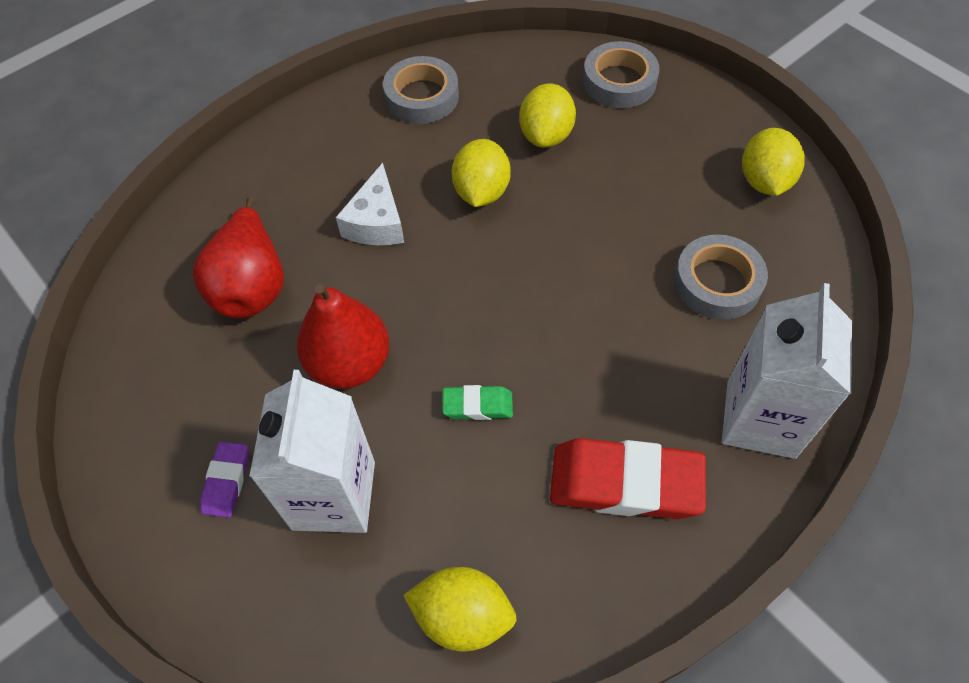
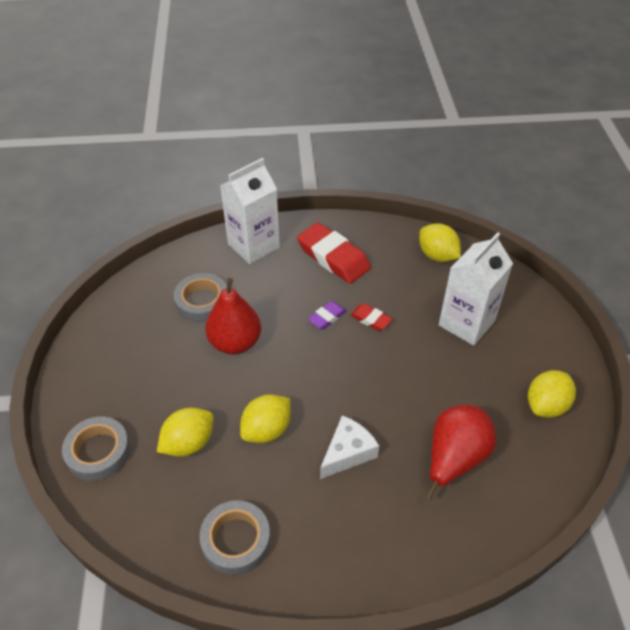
camera: 145 degrees left, 10 degrees down
(227, 481) = (518, 358): purple eraser -> purple eraser (327, 317)
(349, 363) = (422, 376): red pear -> red pear (235, 343)
(478, 405) = (370, 319): green eraser -> red eraser
(764, 181) = (112, 332): yellow lemon -> yellow lemon (546, 405)

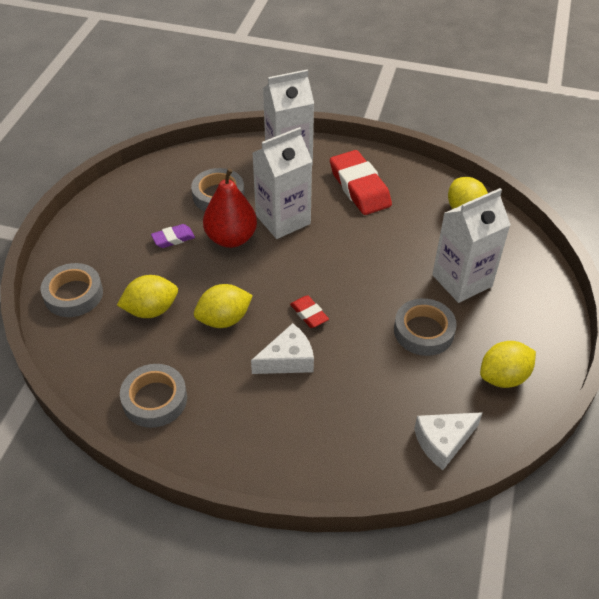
camera: 20 degrees right, 0 degrees up
(276, 309) = (283, 219): none -> white carton
(327, 317) = (326, 239): purple eraser -> purple eraser (173, 238)
(370, 319) = (367, 252): red eraser -> red eraser (309, 314)
(454, 458) = (385, 395): red pear -> none
(457, 383) = (423, 331): none -> grey tape
(526, 487) = (443, 442): none -> white cheese

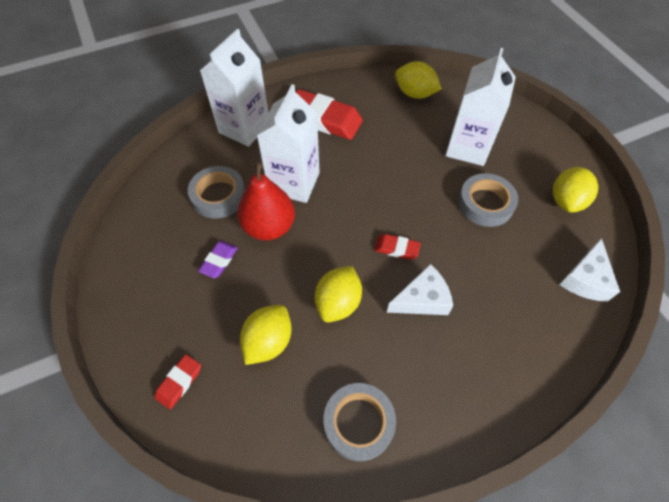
camera: 40 degrees left, 10 degrees up
(73, 294) = (179, 382): grey tape -> red eraser
(287, 360) = (422, 299): white cheese -> white cheese turned 45 degrees clockwise

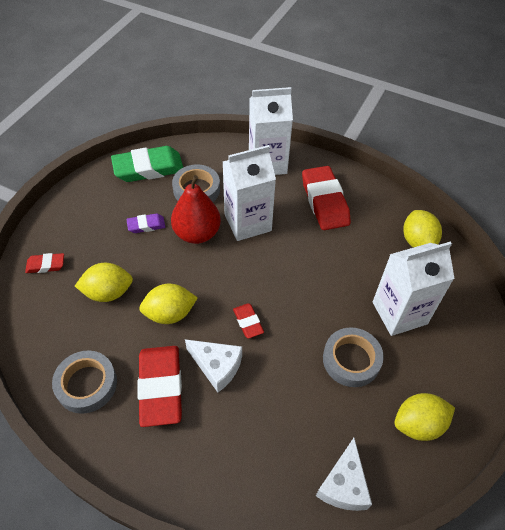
camera: 50 degrees right, 5 degrees down
(151, 217) = (148, 168): none -> green eraser
(410, 358) = (160, 387): none -> red eraser
(585, 279) = (344, 484): white cheese -> white cheese turned 60 degrees counterclockwise

